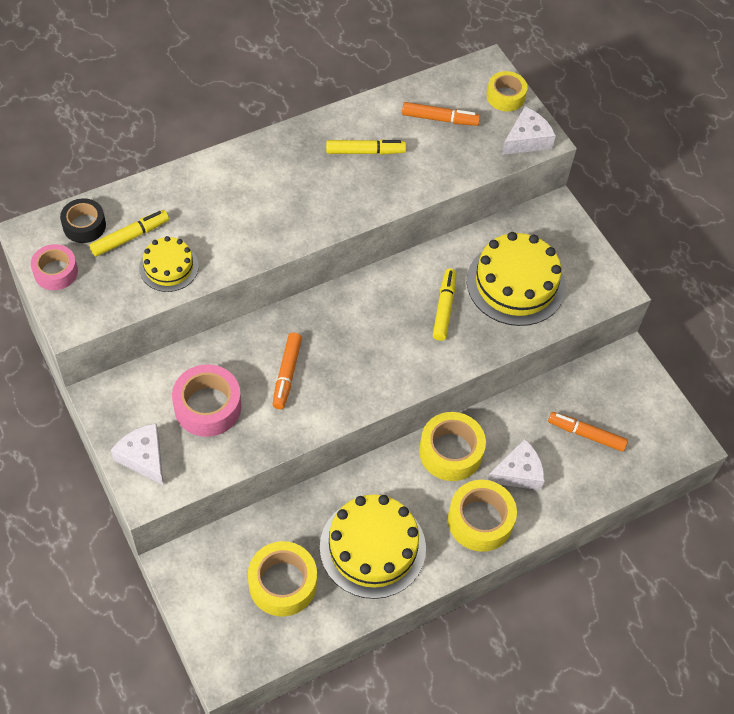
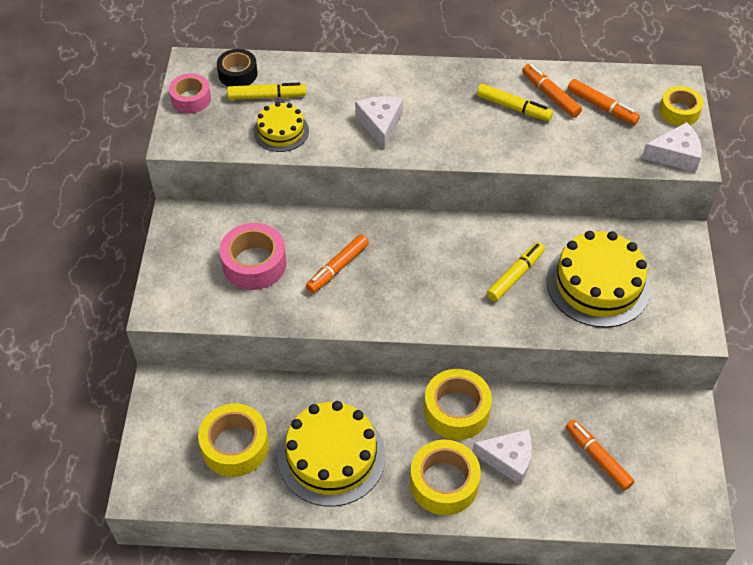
camera: 35 degrees right, 5 degrees down
(143, 457) = (176, 279): white cheese -> white cheese (380, 124)
(389, 125) = (550, 95): none -> orange marker

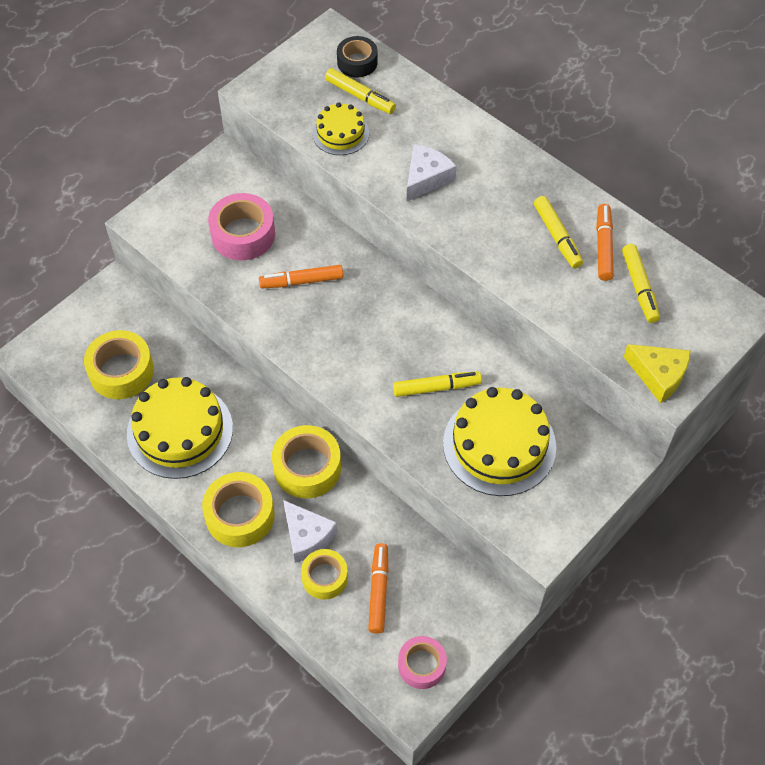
camera: 40 degrees right, 5 degrees up
(191, 99) = (299, 62): pink tape -> pink tape (422, 665)
(601, 107) = (639, 287): orange marker -> yellow marker
(675, 155) = (658, 375): white cheese -> yellow cheese
(679, 112) = (709, 339): yellow tape -> yellow tape (324, 577)

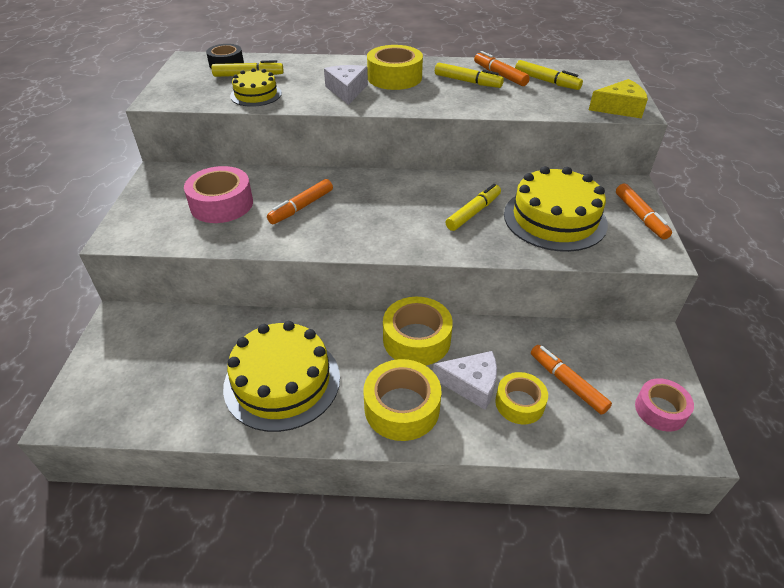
camera: 40 degrees left, 15 degrees down
(121, 371) = (181, 372): yellow tape -> yellow tape (394, 77)
(581, 498) = (640, 216): none -> orange marker

